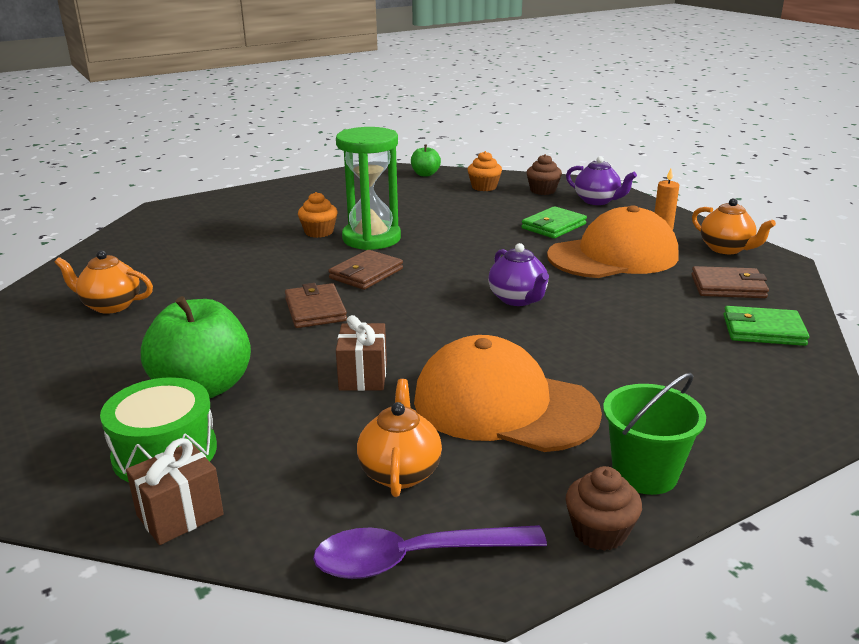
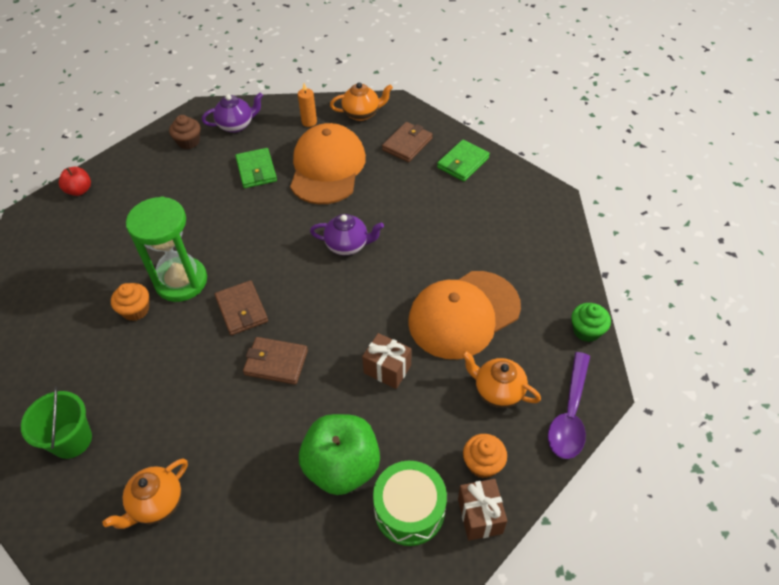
camera: 60 degrees left, 25 degrees up
(425, 174) = (79, 190): green apple -> red apple
(484, 187) = (146, 169): orange cupcake -> orange cupcake (483, 463)
(600, 532) = (586, 330): brown cupcake -> green cupcake
(645, 473) = (554, 289): green bucket -> green bucket (71, 440)

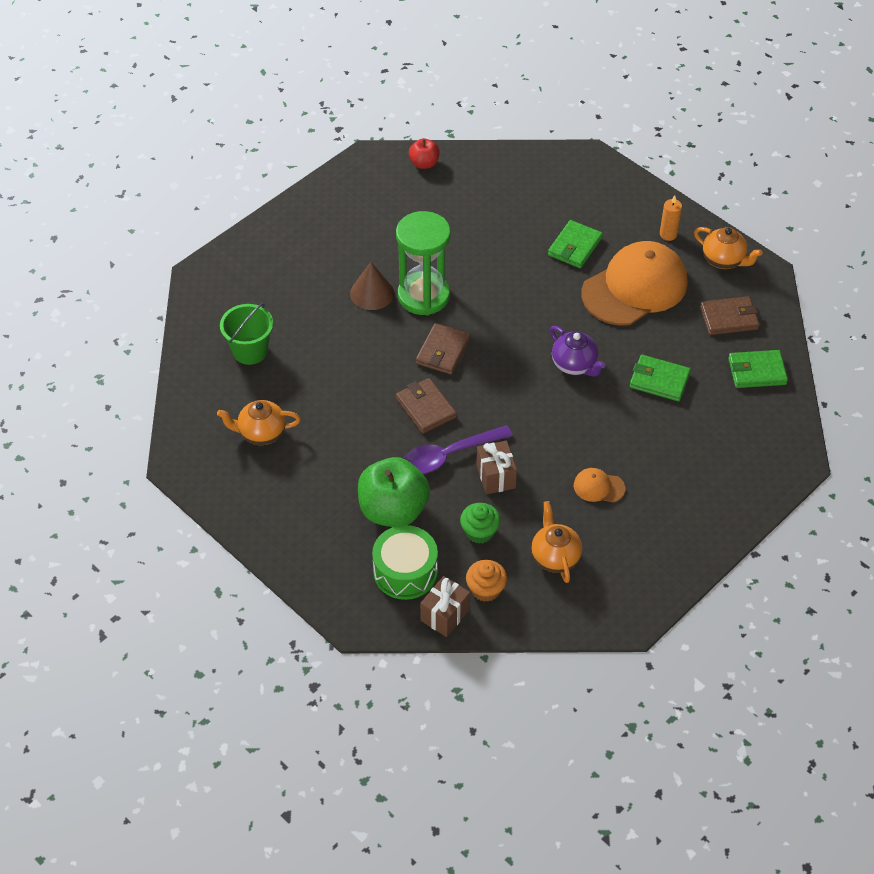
camera: 45 degrees right, 0 degrees up
(136, 310) = (372, 293): orange cupcake -> brown cone
(188, 142) = (548, 180): brown cupcake -> none
(236, 125) = (603, 192): purple teapot -> none
(413, 213) = (659, 380): none -> green wallet
(463, 314) = (598, 487): orange cap -> orange cap, size x0.41
(570, 414) = (587, 615): purple spoon -> purple spoon (449, 455)
(586, 330) = (678, 577): green cupcake -> green cupcake (479, 532)

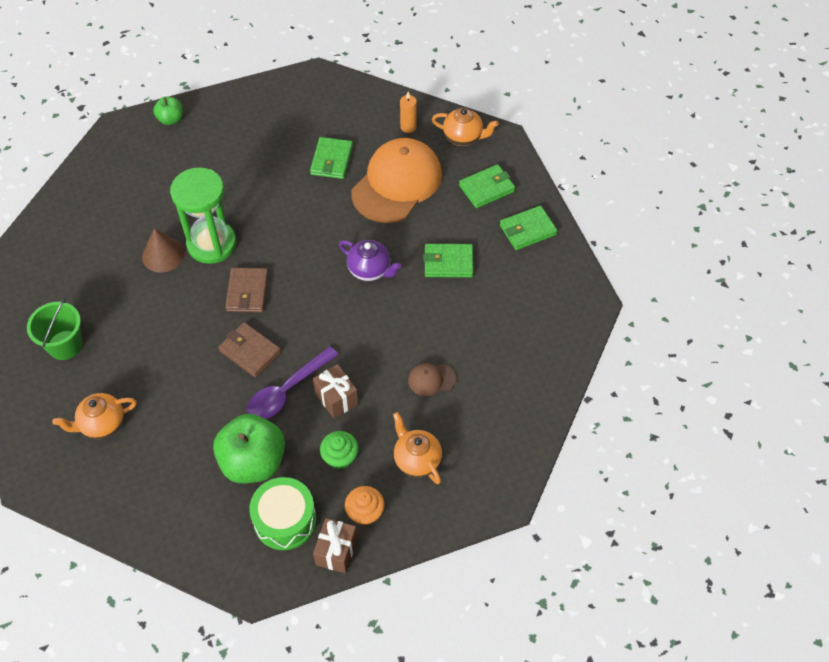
camera: 20 degrees left, 5 degrees up
(424, 163) = (170, 119): red apple -> green apple
(598, 487) = (431, 379): orange cap -> brown cap
(729, 318) = (487, 188): brown wallet -> green wallet

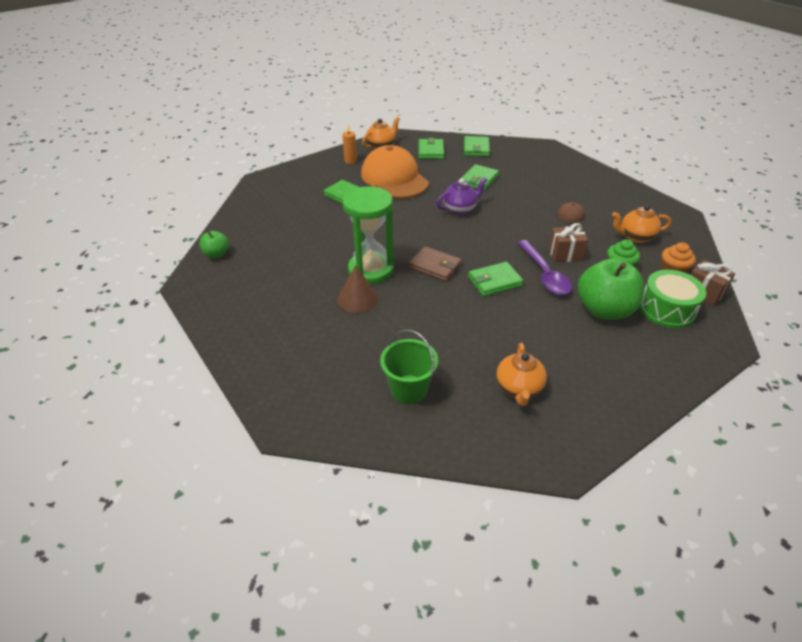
camera: 60 degrees left, 15 degrees down
(250, 351) = (494, 281): brown wallet -> green wallet

